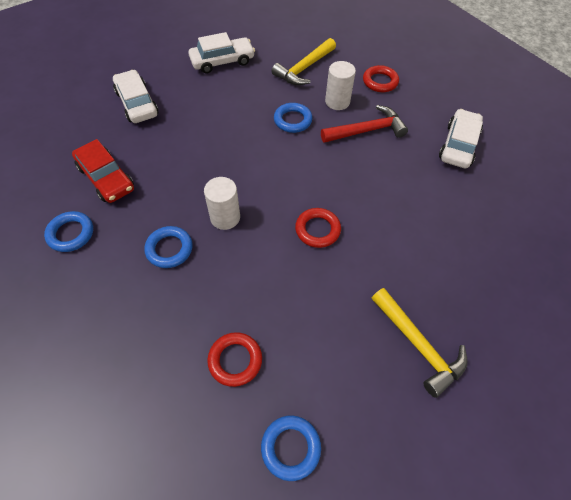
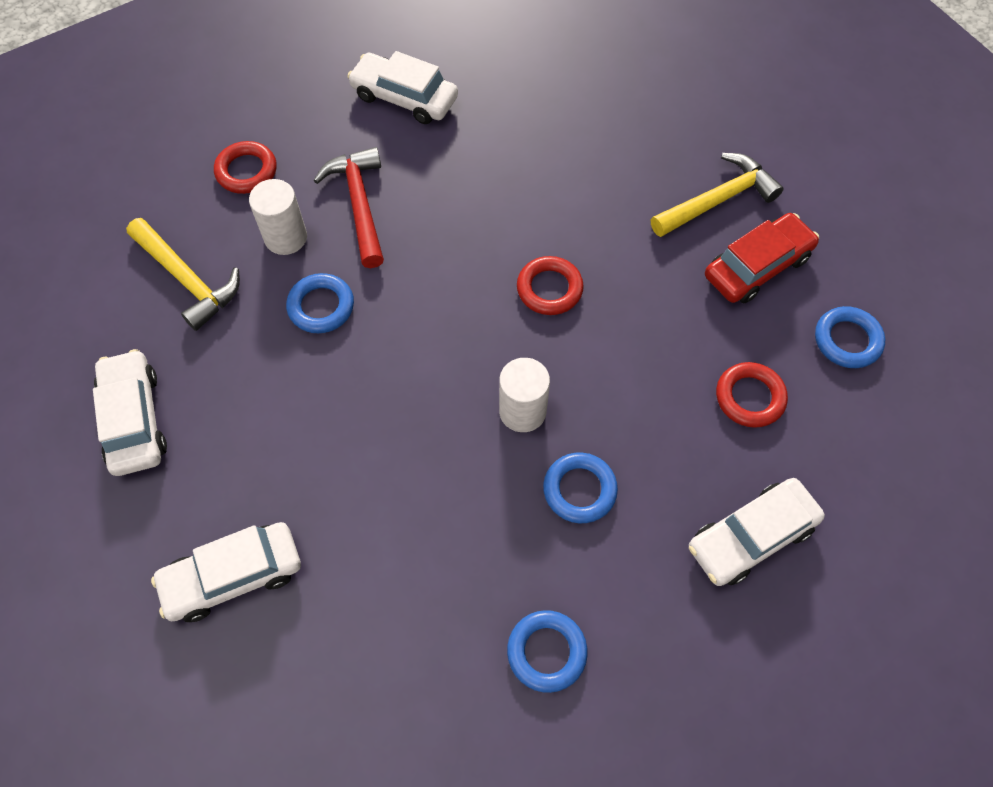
camera: 85 degrees left, 5 degrees up
(106, 178) = (426, 609): red car -> red car (757, 266)
(125, 354) = (751, 537): none -> white car

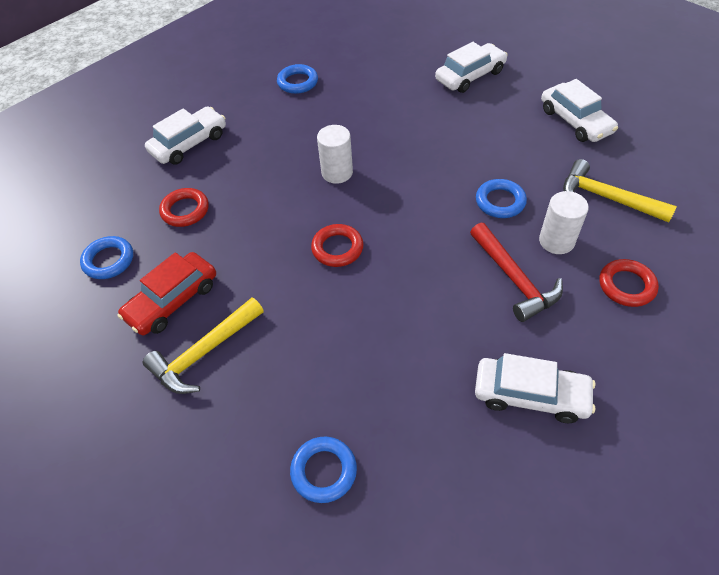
camera: 170 degrees right, 10 degrees down
(579, 490) = (292, 143): blue ring -> blue ring (324, 471)

